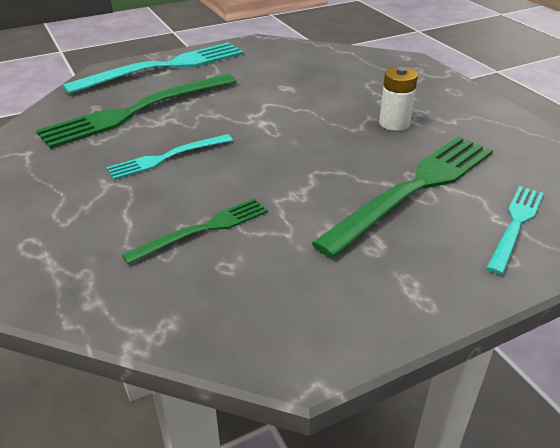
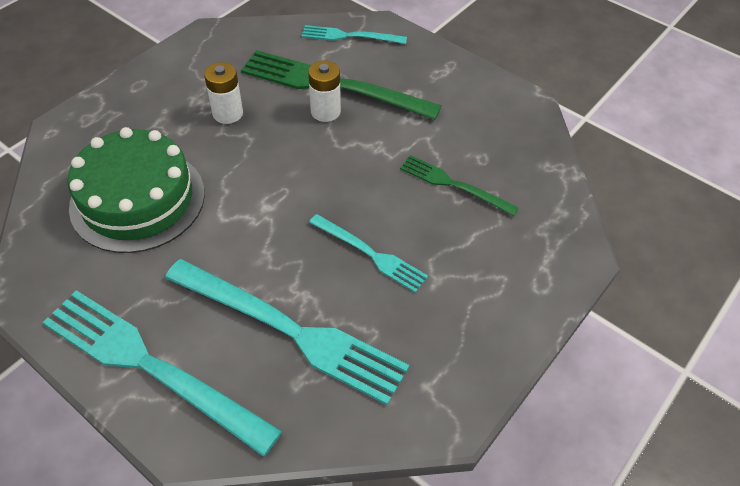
camera: 115 degrees left, 15 degrees up
(137, 111) = (290, 331): green fork -> turquoise fork
(311, 77) = (137, 199): none -> green cake
(371, 175) = (325, 111): none -> white battery

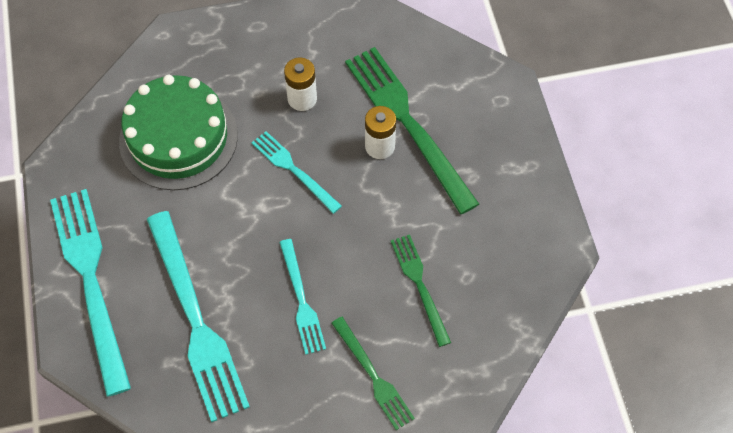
camera: 40 degrees right, 10 degrees up
(350, 36) = (469, 79): turquoise fork -> turquoise fork (294, 170)
(485, 271) = (373, 376): none -> green fork

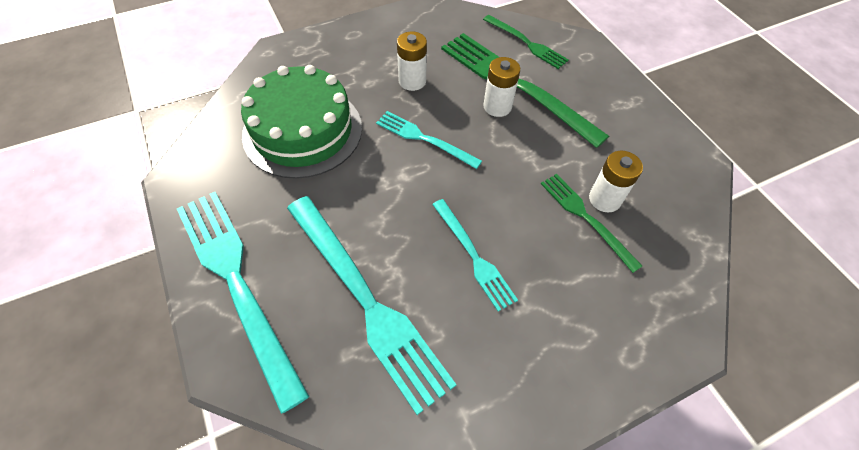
camera: 15 degrees left, 5 degrees down
(373, 376) = (578, 318): green fork -> green fork (526, 43)
(446, 270) = (605, 199): none -> white battery

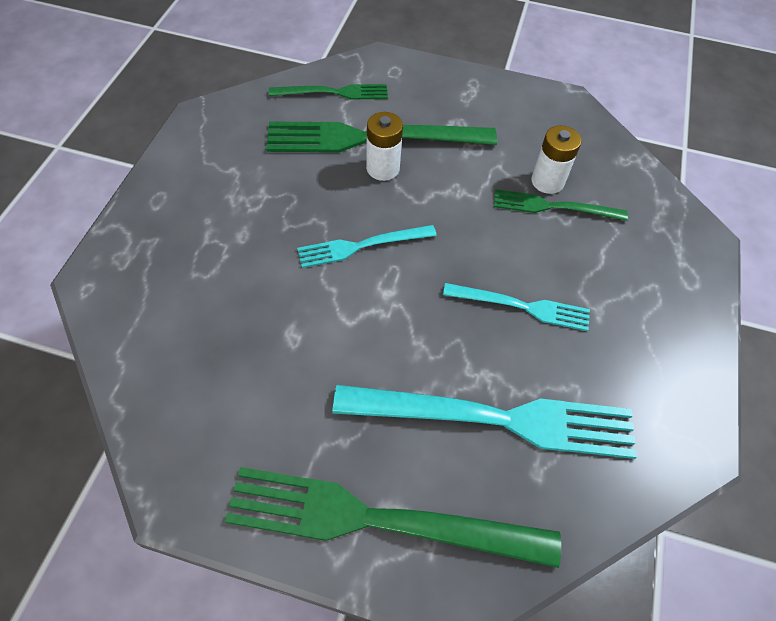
camera: 50 degrees left, 0 degrees up
(237, 283) = (379, 519): turquoise fork -> green fork
(302, 131) = (242, 333): green cake -> none
(412, 81) = (281, 202): white battery -> none

